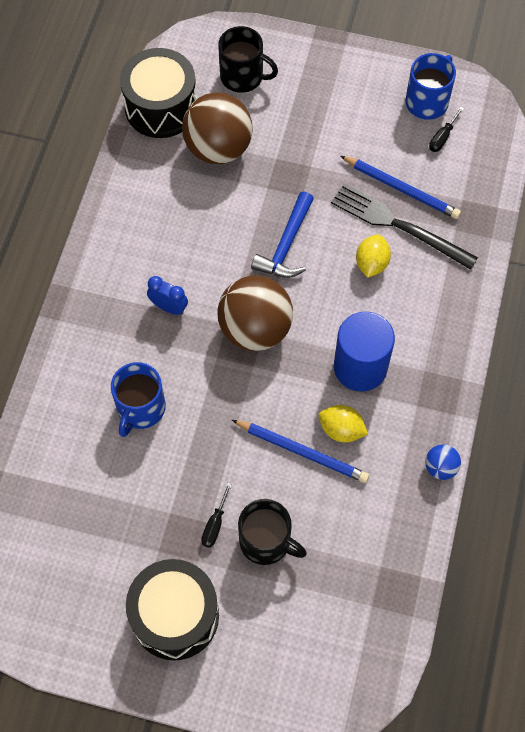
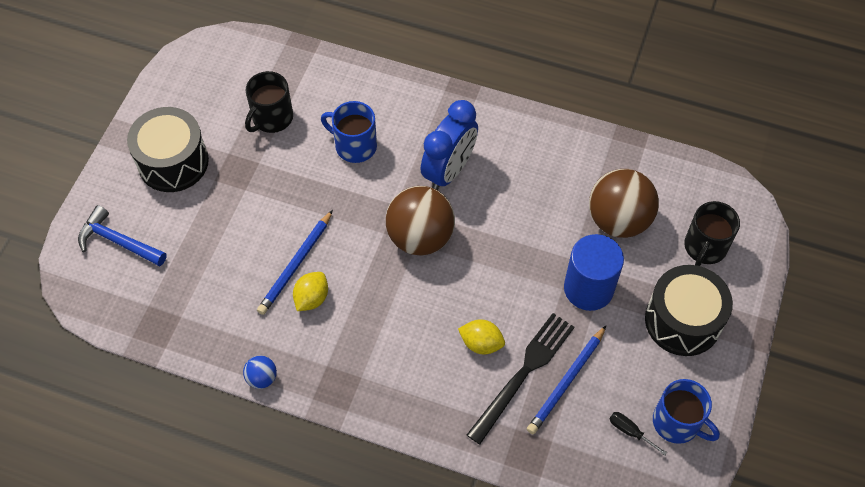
camera: 95 degrees right, 5 degrees down
(161, 107) = (666, 175): black drum -> black drum (682, 321)
(169, 307) = (449, 171): blue clock -> blue clock, size x1.97
(215, 524) = (243, 194): black screwdriver -> none
(266, 541) = (220, 230): black mug -> black mug (272, 118)
(286, 245) = (507, 270): blue hammer -> blue hammer (118, 241)
(360, 367) = (371, 321): blue cylinder -> blue cylinder (588, 288)

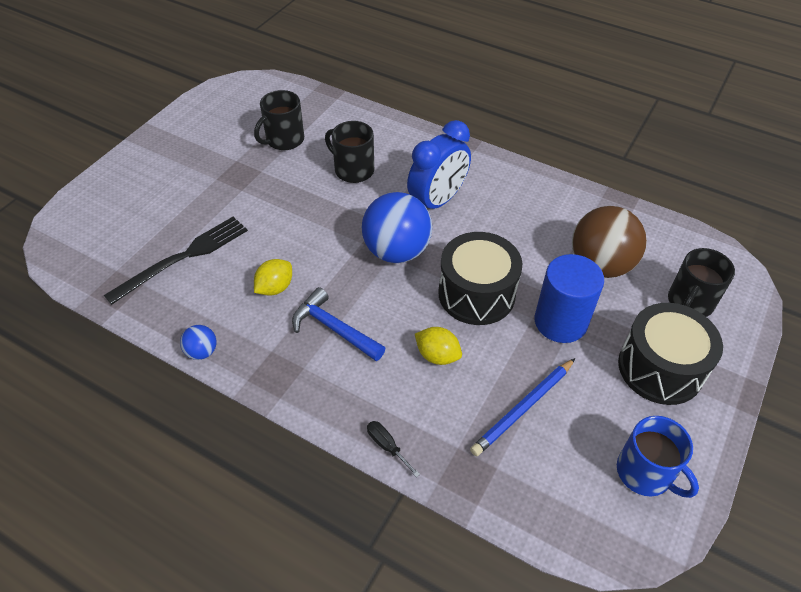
camera: 10 degrees right, 10 degrees down
(118, 241) = (110, 214): blue hammer -> blue hammer (334, 328)
(173, 162) = (184, 160): black drum -> black drum (476, 294)
(296, 264) = (269, 256): blue pencil -> none
(354, 146) = (353, 170): blue mug -> black mug
(420, 237) = (396, 251): brown ball -> blue ball
(523, 373) = (477, 392): black fork -> black fork (183, 257)
(630, 431) = (588, 473): black screwdriver -> black screwdriver (387, 446)

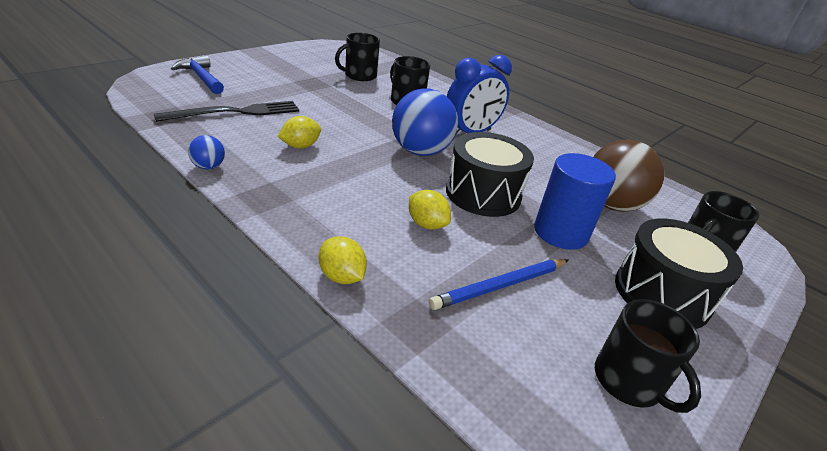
camera: 10 degrees right, 15 degrees down
(334, 328) = (337, 182): blue hammer -> blue hammer (201, 77)
(387, 446) = (341, 276): black screwdriver -> yellow lemon
(645, 473) = (629, 381): blue mug -> black mug

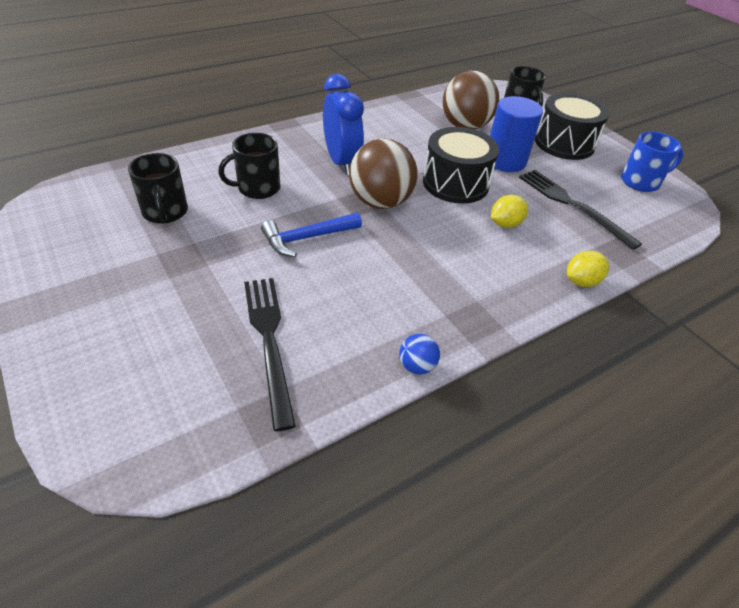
camera: 75 degrees left, 10 degrees up
(201, 77) = (125, 383): blue hammer -> blue hammer (307, 238)
(300, 146) = (368, 286): yellow lemon -> none
(420, 151) = (380, 202): blue ball -> brown ball
(500, 286) = (572, 205): blue pencil -> black fork
(629, 381) = (641, 182): black mug -> blue mug

